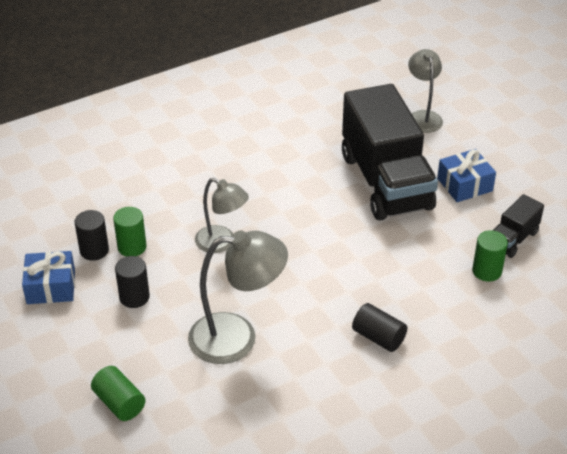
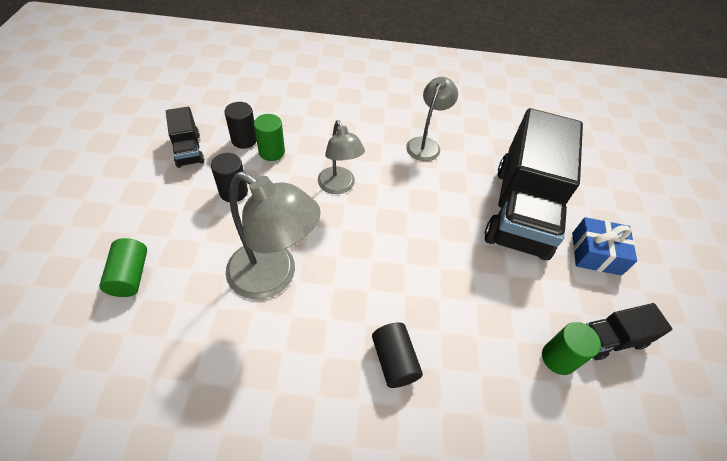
camera: 30 degrees right, 10 degrees up
(51, 287) = (188, 150): blue gift -> black truck
(423, 117) = (597, 171): grey lamp -> grey lamp (426, 144)

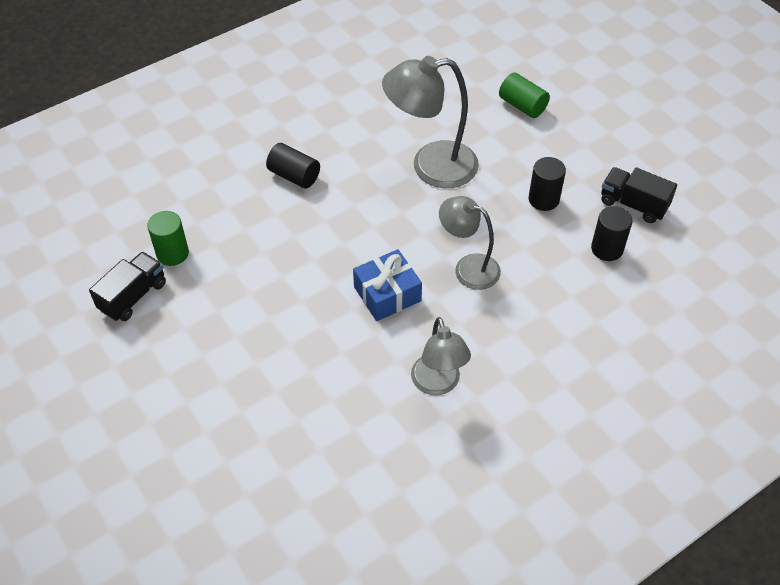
camera: 145 degrees right, 0 degrees up
(272, 152) = (567, 256): green cylinder -> none
(520, 210) = (276, 371): black truck -> none
(596, 253) = (174, 374): blue gift -> blue gift (387, 294)

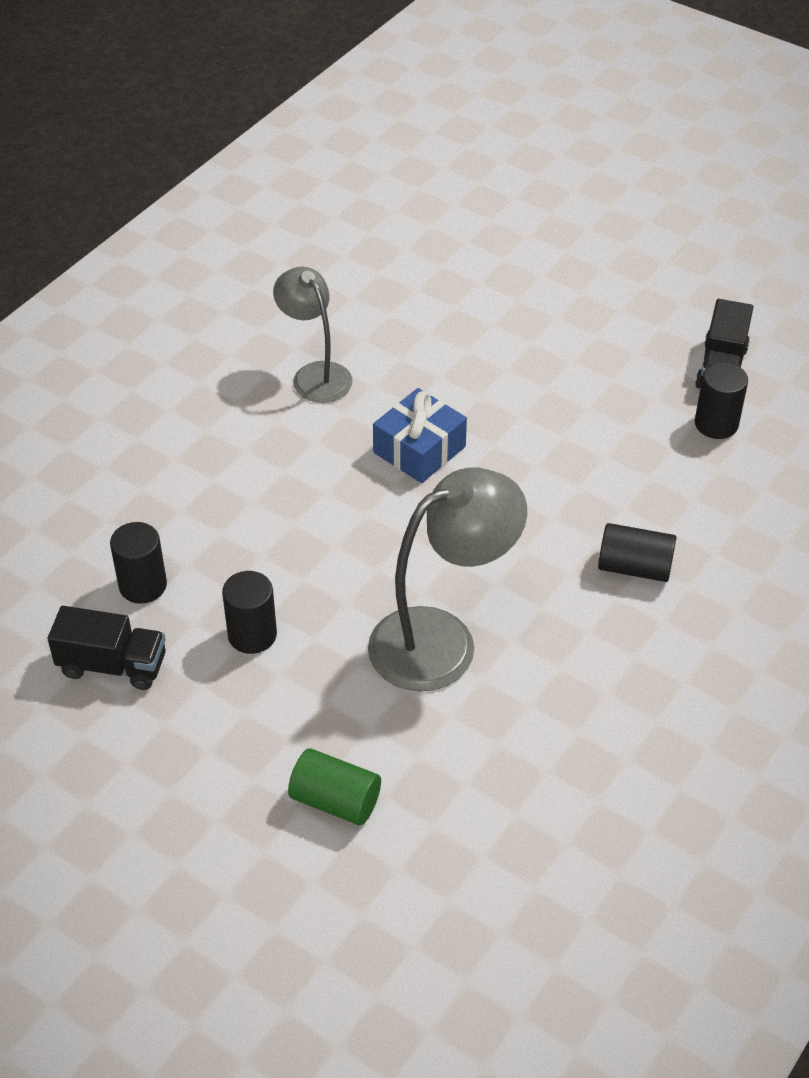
camera: 160 degrees right, 5 degrees down
(172, 253) = (716, 424): green cylinder -> black cylinder
(468, 268) = (328, 508): grey lamp -> none

